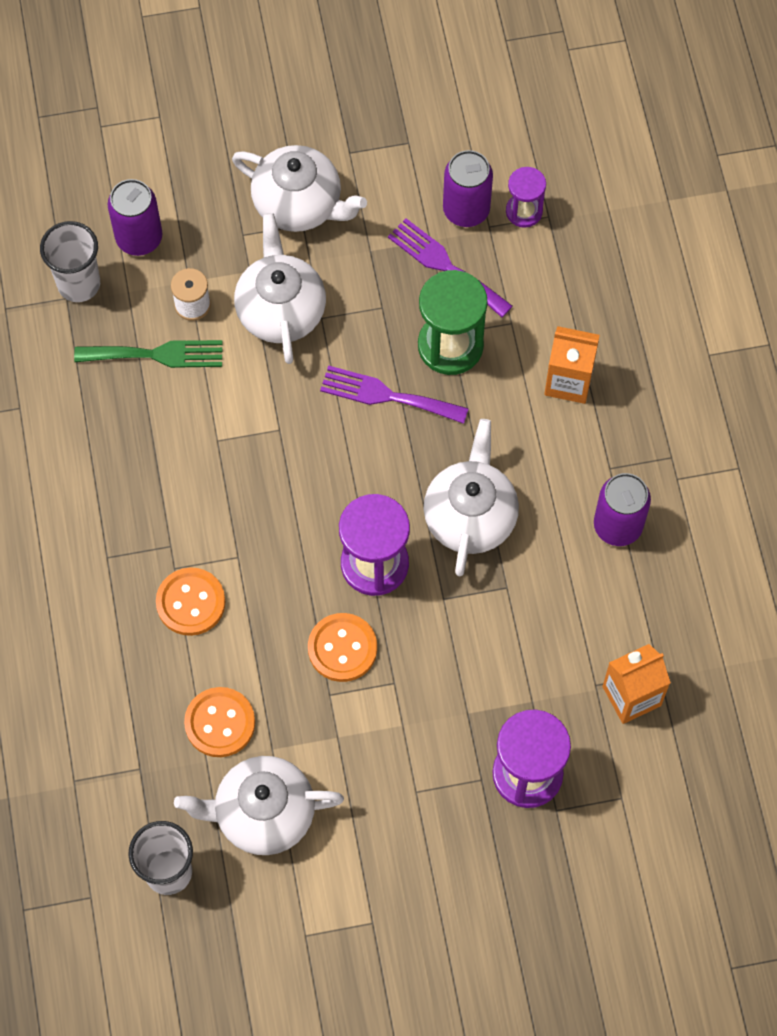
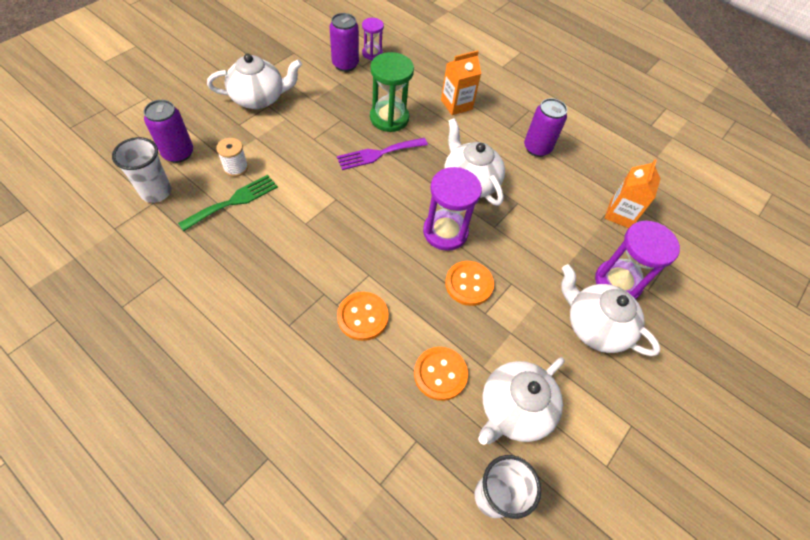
camera: 45 degrees left, 10 degrees down
(280, 310) = (288, 146): white teapot -> white teapot (594, 326)
(445, 265) = (356, 89): purple fork -> none

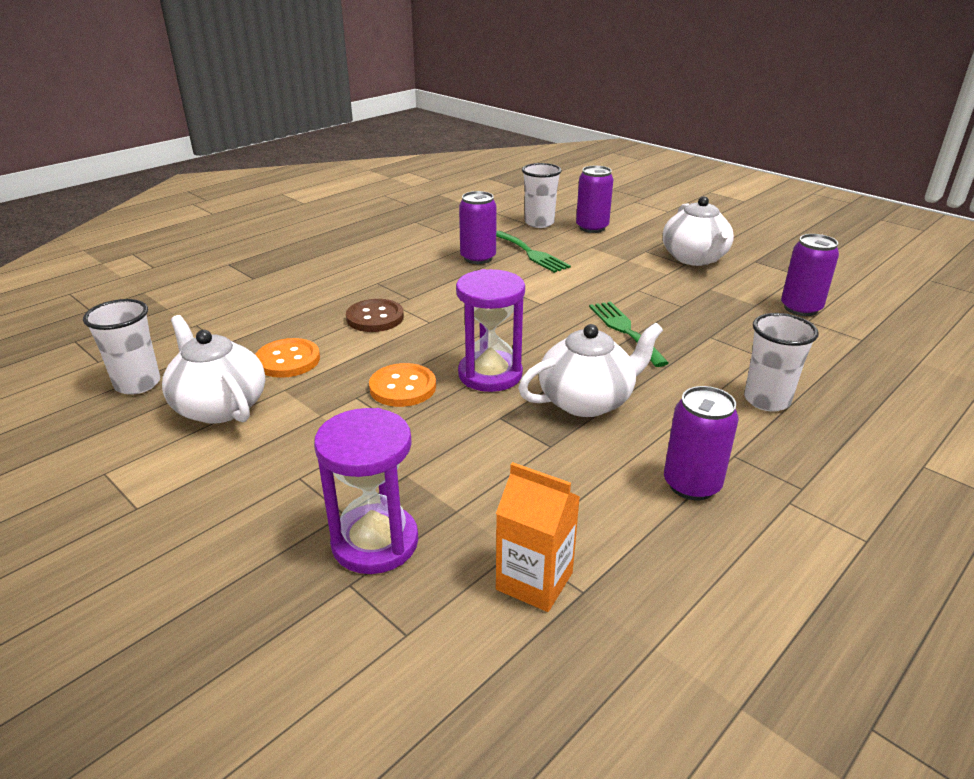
camera: 100 degrees right, 25 degrees down
(236, 167) = (578, 252): white spool -> none
(239, 242) = (478, 258): none -> purple can
(363, 317) = (375, 318): orange button -> brown button
(372, 53) = (845, 329): purple hourglass -> none
(378, 154) = (625, 330): purple fork -> green fork
(389, 118) = (701, 339): green hourglass -> none
(456, 104) = (766, 400): orange carton -> white cup
(594, 326) = (302, 497): white teapot -> none

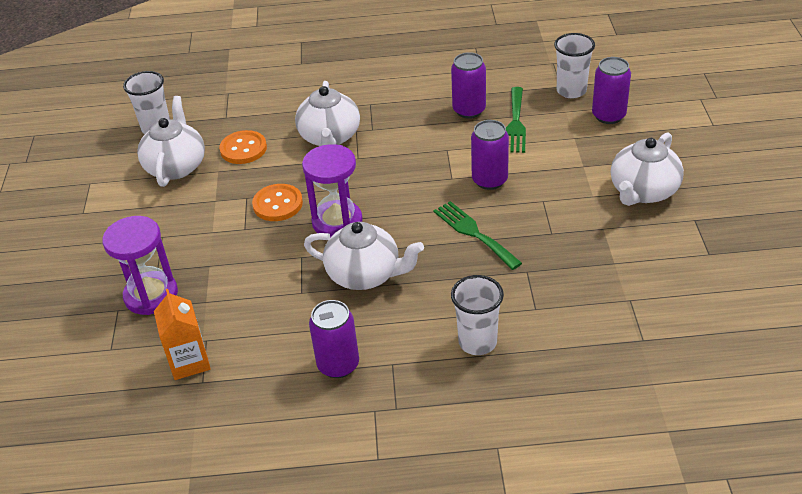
camera: 45 degrees right, 10 degrees up
(375, 318) = (330, 137): brown button -> white teapot
(625, 330) = (474, 233): green fork -> green fork turned 60 degrees counterclockwise
(800, 308) = (645, 286): purple can -> purple can (489, 180)

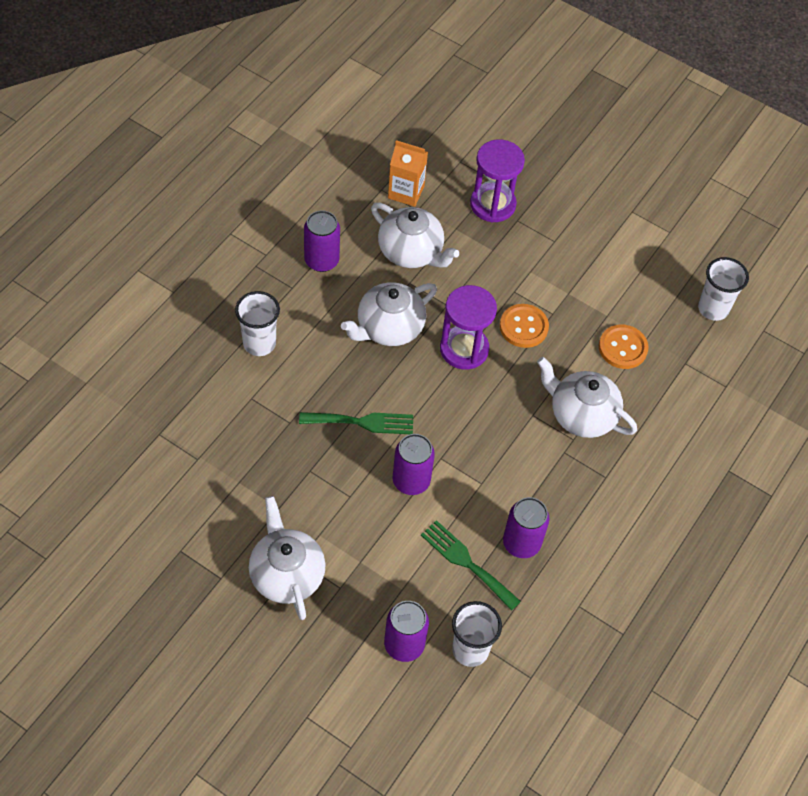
camera: 120 degrees right, 15 degrees up
(176, 166) = (640, 293): white teapot -> white teapot (411, 252)

